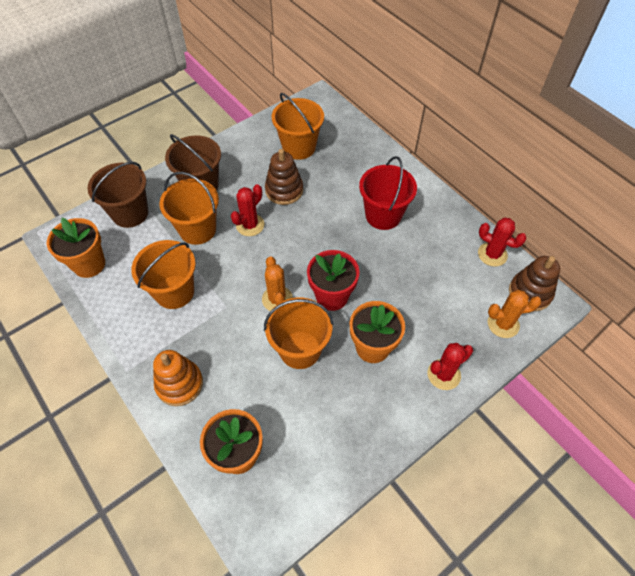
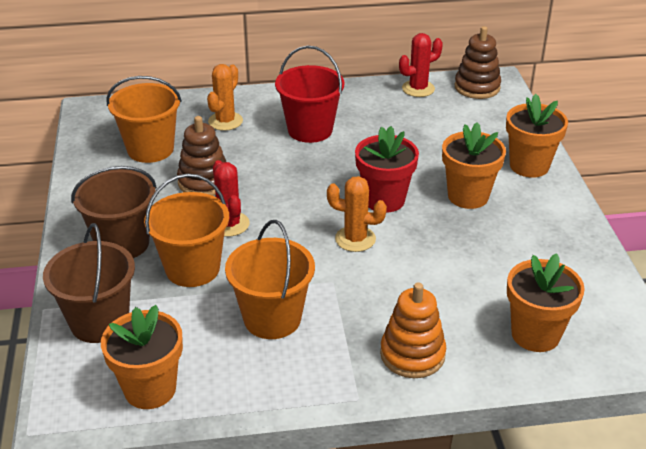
camera: 60 degrees left, 20 degrees down
(300, 349) = (434, 245): orange bucket -> none
(444, 374) = (529, 166): red cactus -> orange flower pot
(503, 324) = (499, 113): orange cactus -> orange cactus (225, 121)

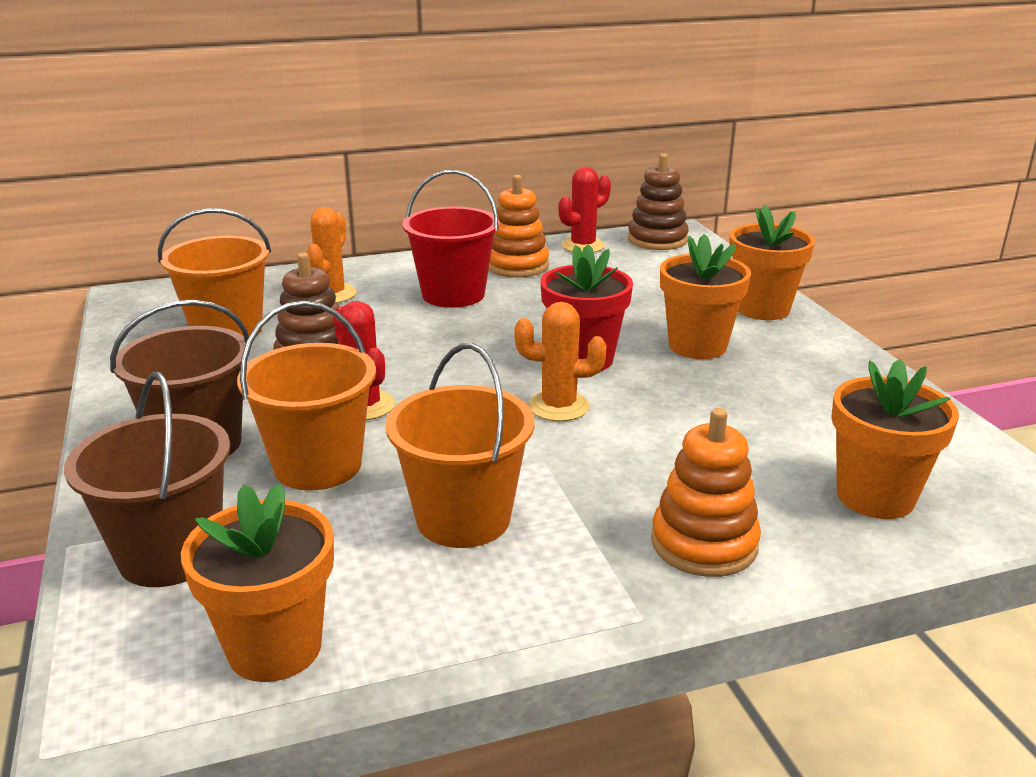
camera: 10 degrees left, 10 degrees down
(363, 105) = (517, 266): none -> orange stacking toy

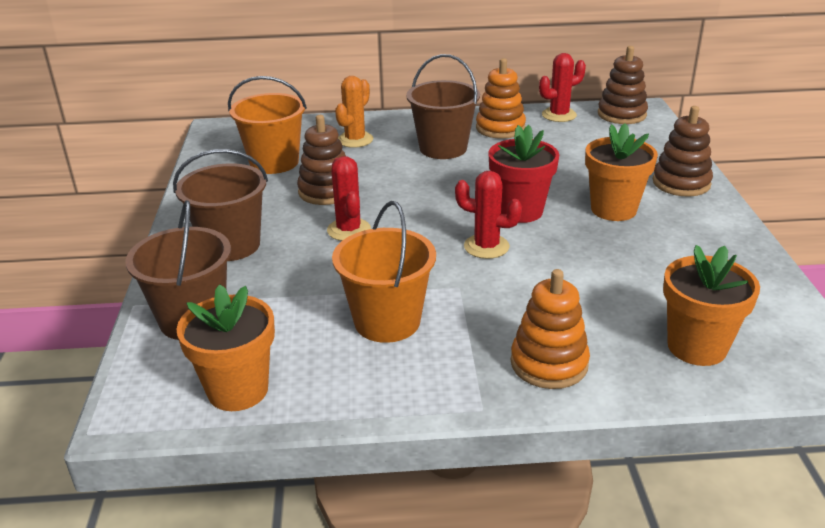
camera: 15 degrees right, 5 degrees up
(318, 465) = (303, 270): orange bucket -> none
(453, 294) = (443, 148): red bucket -> brown bucket
(558, 406) = (486, 246): orange cactus -> red cactus
(762, 309) = (681, 183): orange flower pot -> brown stacking toy

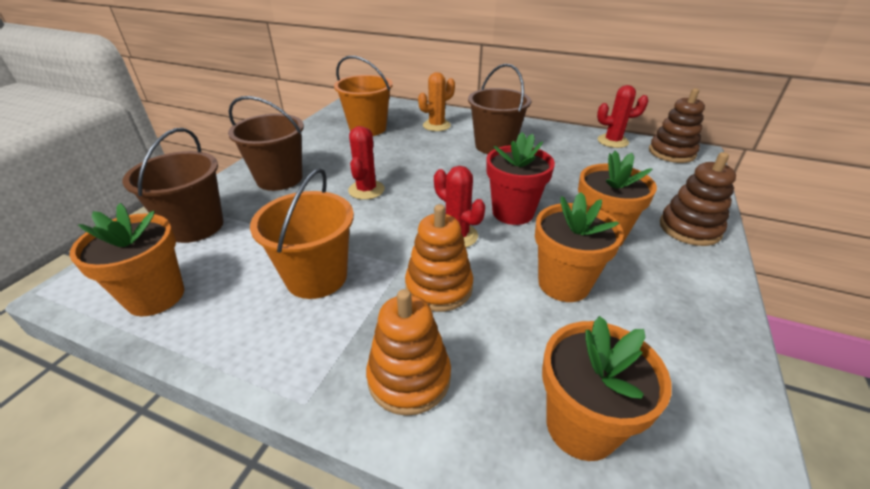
camera: 25 degrees right, 5 degrees up
(326, 191) = (380, 157): brown stacking toy -> none
(500, 128) = (554, 141): orange stacking toy -> orange stacking toy (439, 287)
(613, 258) = (563, 284): none -> orange flower pot

